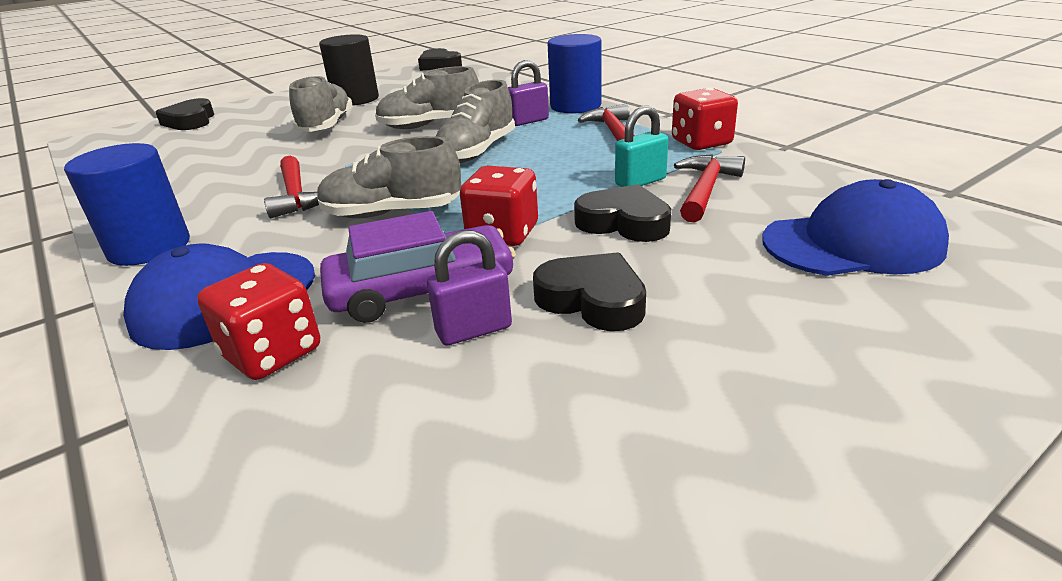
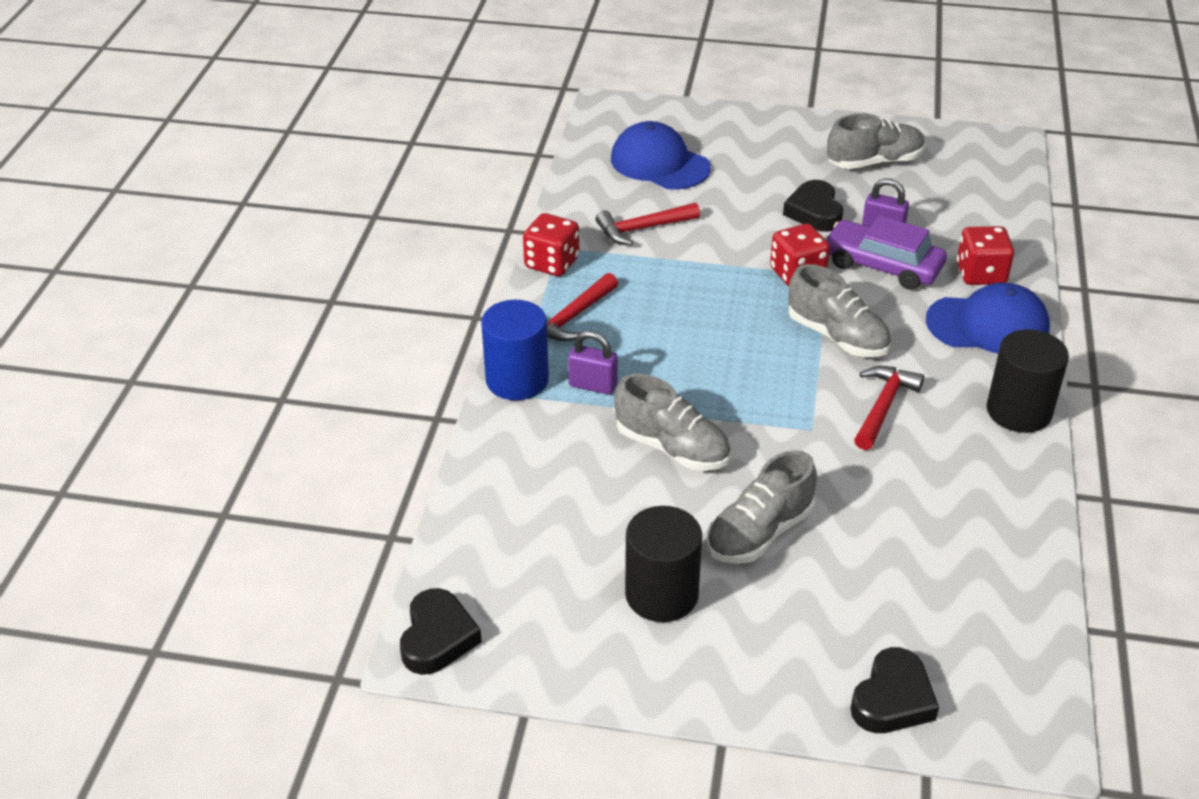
camera: 135 degrees left, 10 degrees up
(149, 247) = (1019, 411): blue cylinder -> black cylinder
(477, 152) = (697, 369): grey shoe -> grey shoe (874, 162)
(624, 222) = (726, 238): black heart -> none
(640, 182) = (660, 258): turquoise padlock -> none

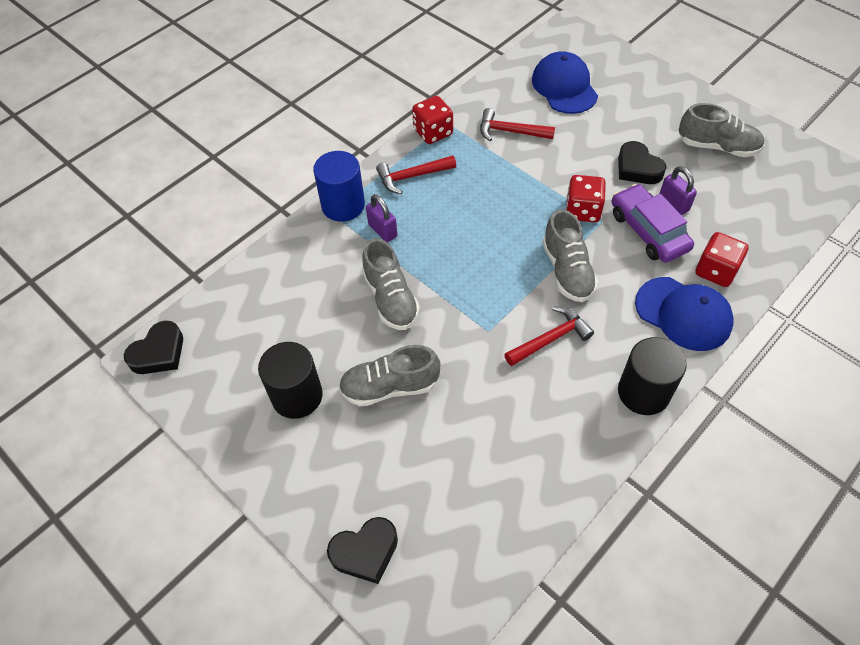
camera: 35 degrees right, 15 degrees up
(814, 212) = (637, 168): black heart -> black heart turned 60 degrees counterclockwise

